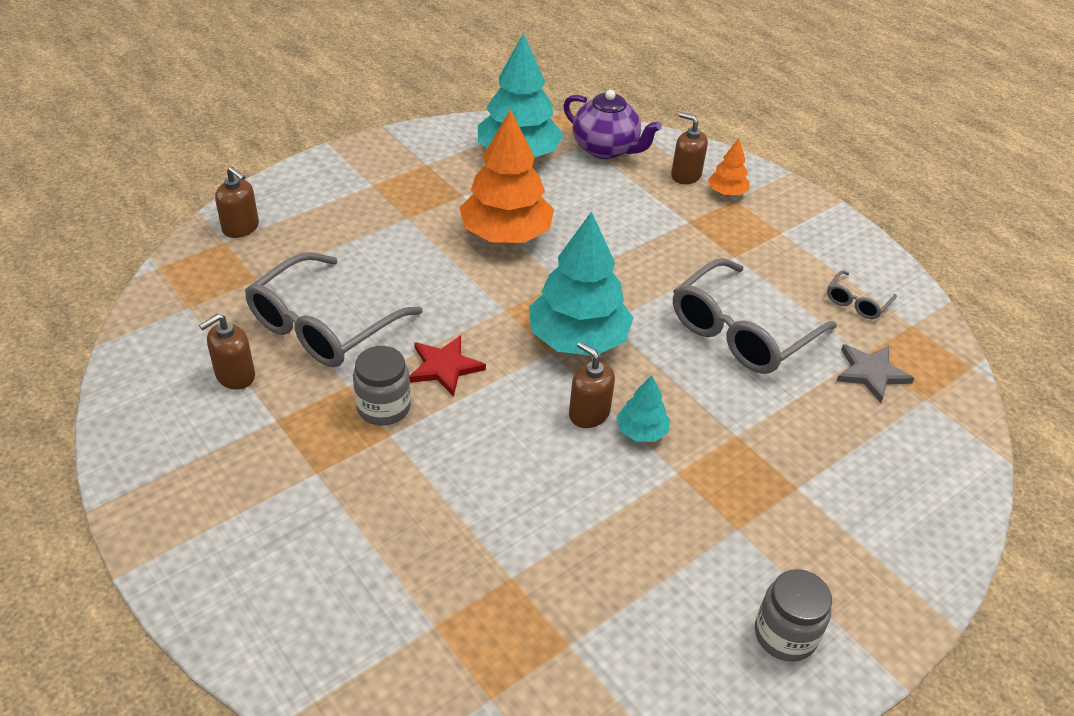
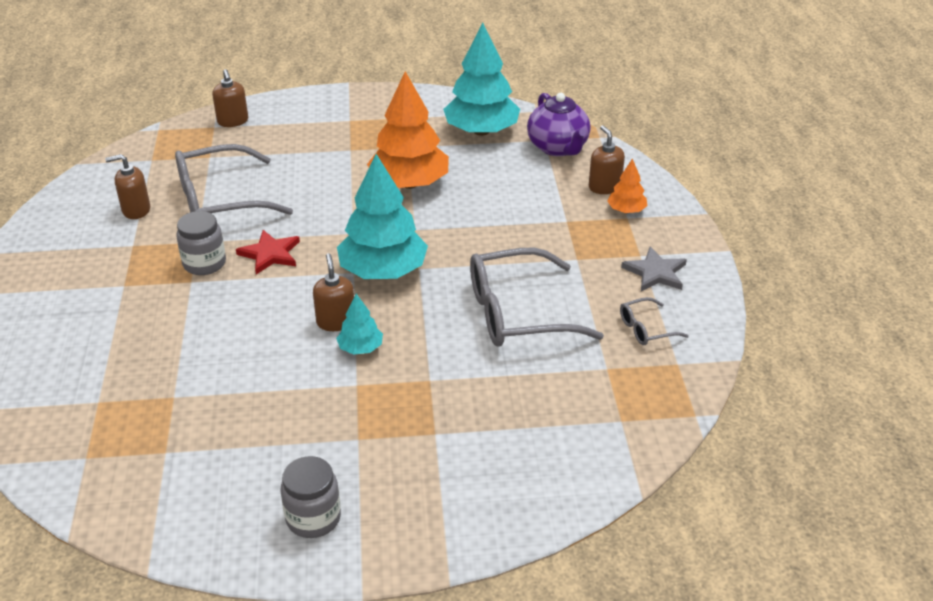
camera: 35 degrees right, 5 degrees down
(871, 373) = (594, 383): grey star -> grey star (655, 272)

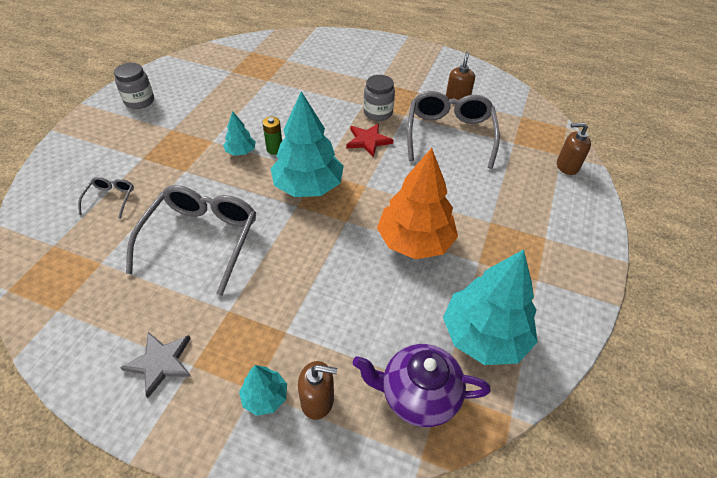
camera: 115 degrees right, 10 degrees up
(336, 321) = (274, 149): brown soap dispenser -> green battery
(626, 210) = (265, 397): orange tree -> turquoise tree
(646, 329) = (109, 311): grey glasses -> grey glasses (110, 199)

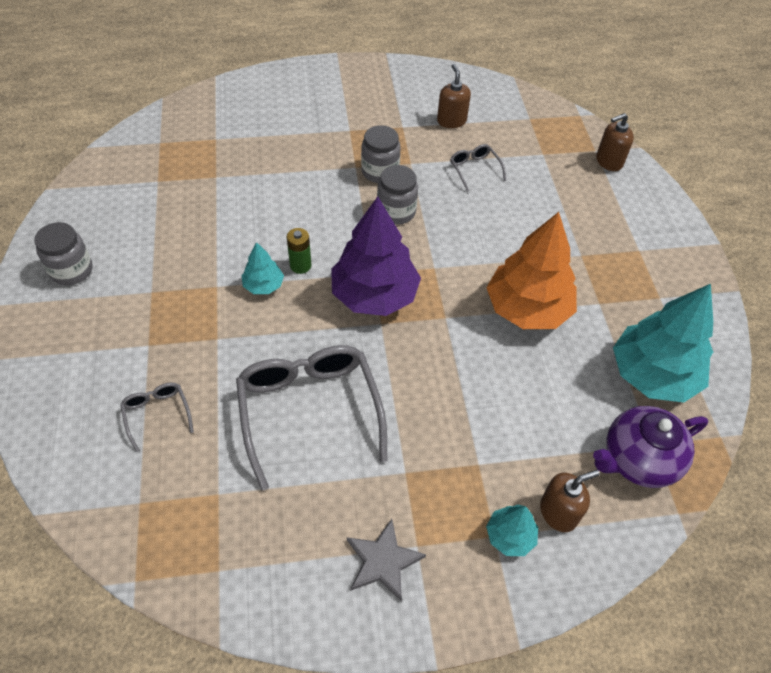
camera: 30 degrees left, 5 degrees up
(308, 186) = (374, 295): turquoise tree -> purple tree
(368, 141) = (396, 212): red star -> grey jar
(449, 135) = (474, 169): grey glasses -> grey glasses, size x0.46

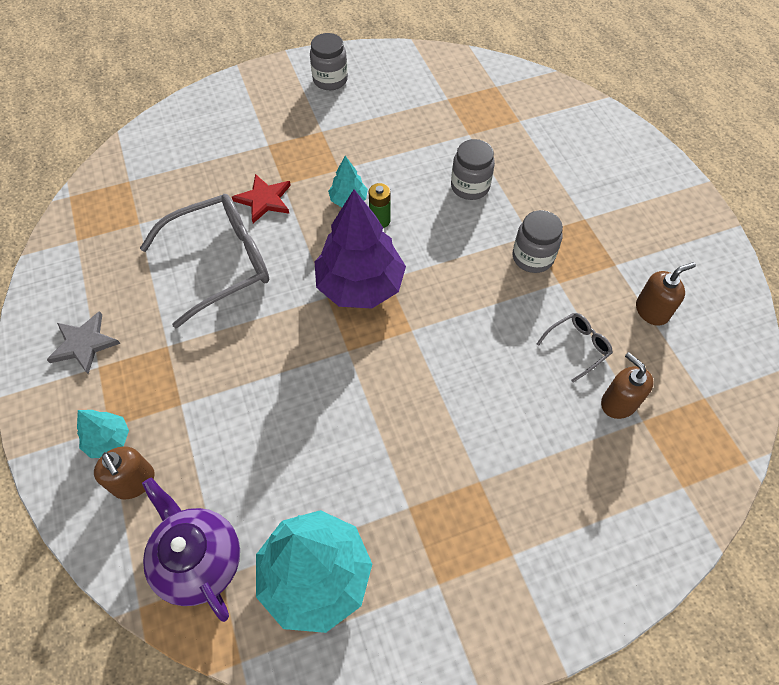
camera: 80 degrees right, 5 degrees up
(157, 414) = (204, 169): grey glasses -> none
(233, 359) = (264, 200): none -> red star
(396, 212) = (478, 282): grey jar -> grey jar (470, 186)
(527, 309) = (379, 428): orange tree -> none
(608, 161) = (667, 506): brown soap dispenser -> brown soap dispenser (618, 403)

